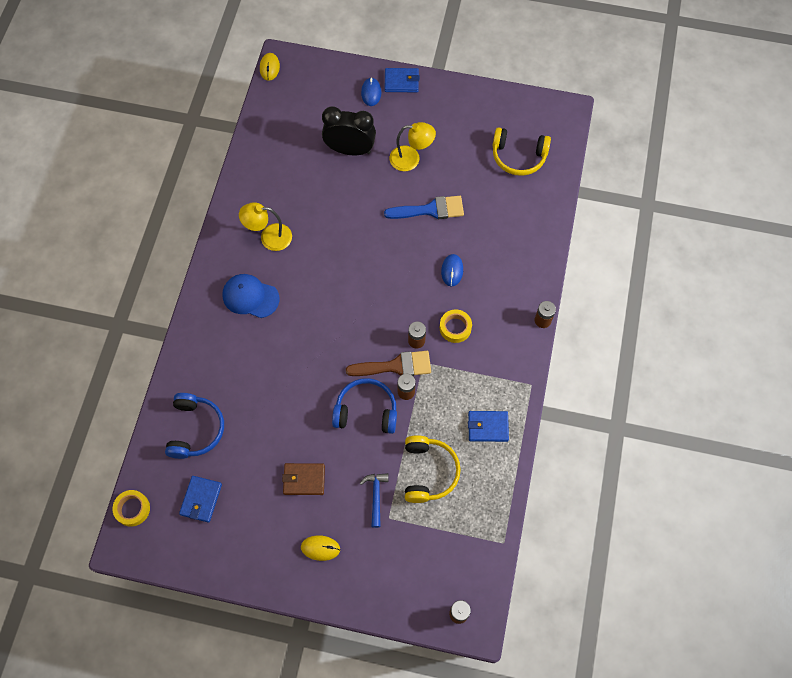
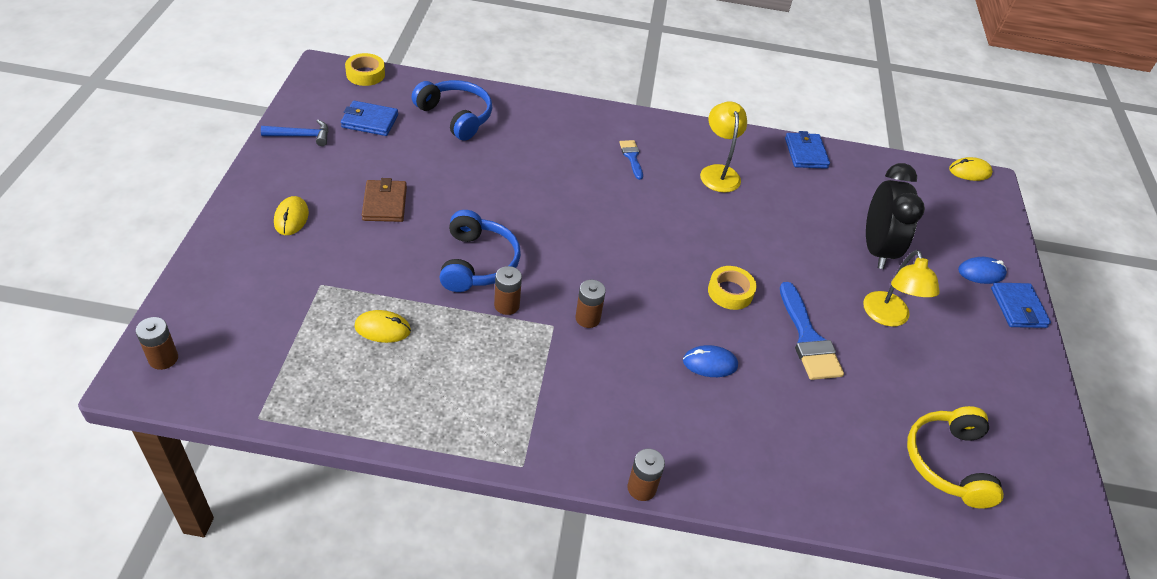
camera: 80 degrees right, 20 degrees down
(196, 429) = (456, 116): blue headphones -> blue headphones turned 135 degrees counterclockwise
(250, 297) = (631, 157): blue cap -> blue brush
(376, 496) = (354, 271): blue hammer -> blue hammer (301, 136)
(395, 366) = (546, 294): brown brush -> none
(429, 472) = (382, 329): yellow headphones -> yellow mouse
(455, 328) = (613, 365): yellow tape -> yellow tape (730, 292)
(488, 427) = (449, 403): blue wallet -> blue wallet (806, 153)

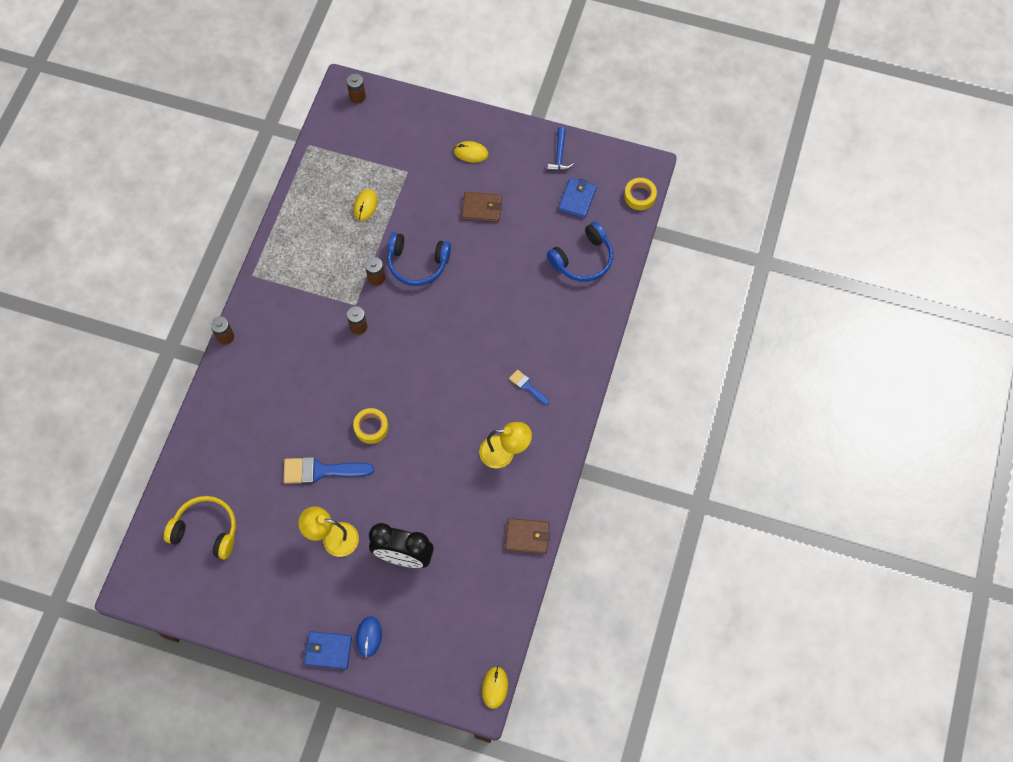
camera: 105 degrees right, 20 degrees up
(631, 157) = (527, 386): blue brush -> blue brush turned 135 degrees counterclockwise
(710, 363) = (309, 397): blue mouse -> none
(806, 153) = (527, 537): blue wallet -> brown wallet

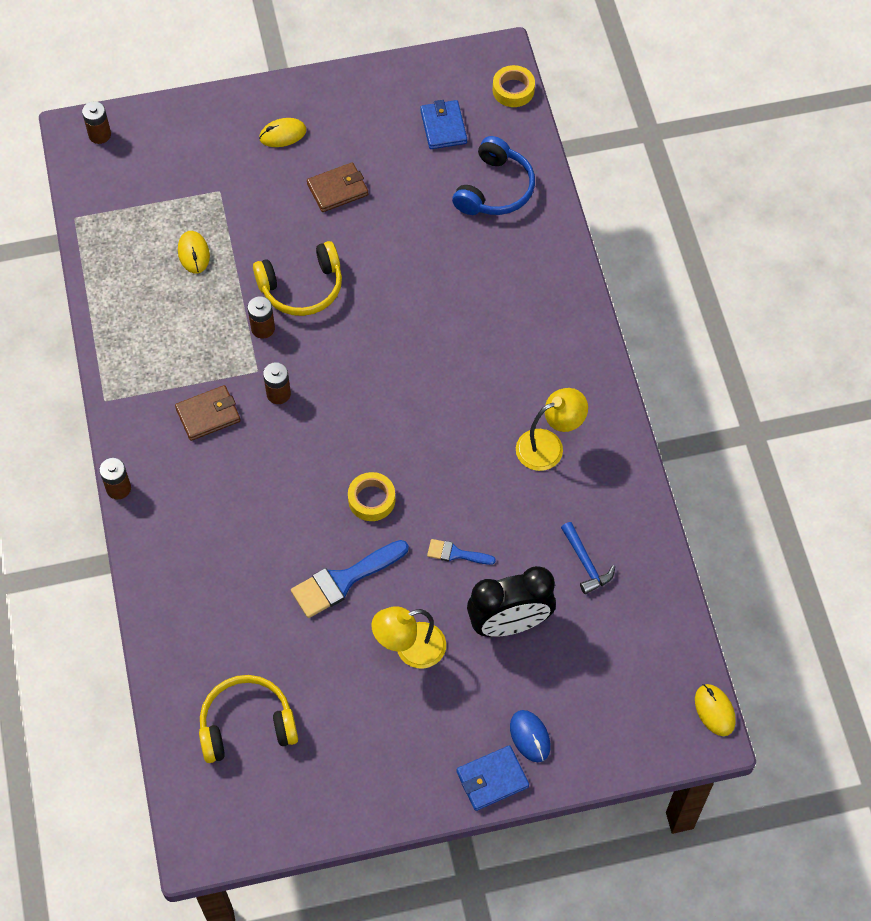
camera: 30 degrees left, 5 degrees down
(417, 263) = (302, 288): blue headphones -> yellow headphones
(527, 386) = (525, 359): blue brush -> blue brush (456, 554)
(527, 537) = (638, 524): brown wallet -> brown wallet (208, 415)
(559, 155) = (390, 88): blue hammer -> blue hammer (586, 563)

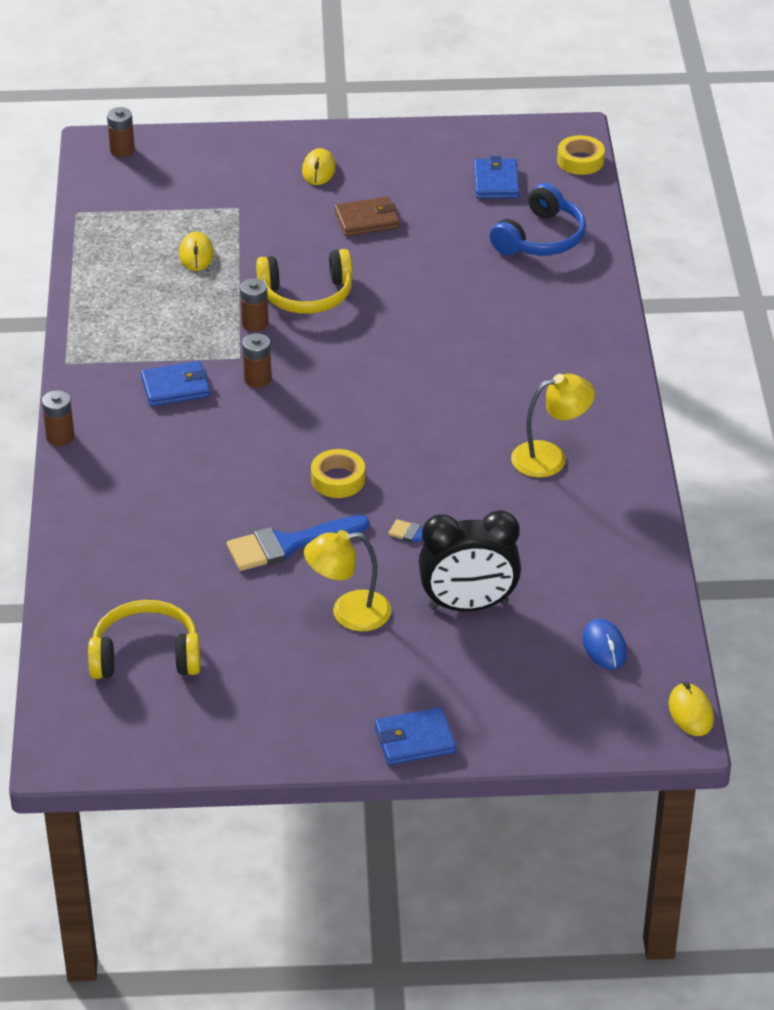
camera: 10 degrees right, 20 degrees down
(208, 415) = (175, 387): brown wallet -> blue wallet
(282, 134) = (318, 170): yellow mouse -> yellow mouse turned 75 degrees counterclockwise
(530, 737) = (468, 708): blue mouse -> blue mouse (604, 647)
(586, 563) = (569, 563): blue hammer -> none

